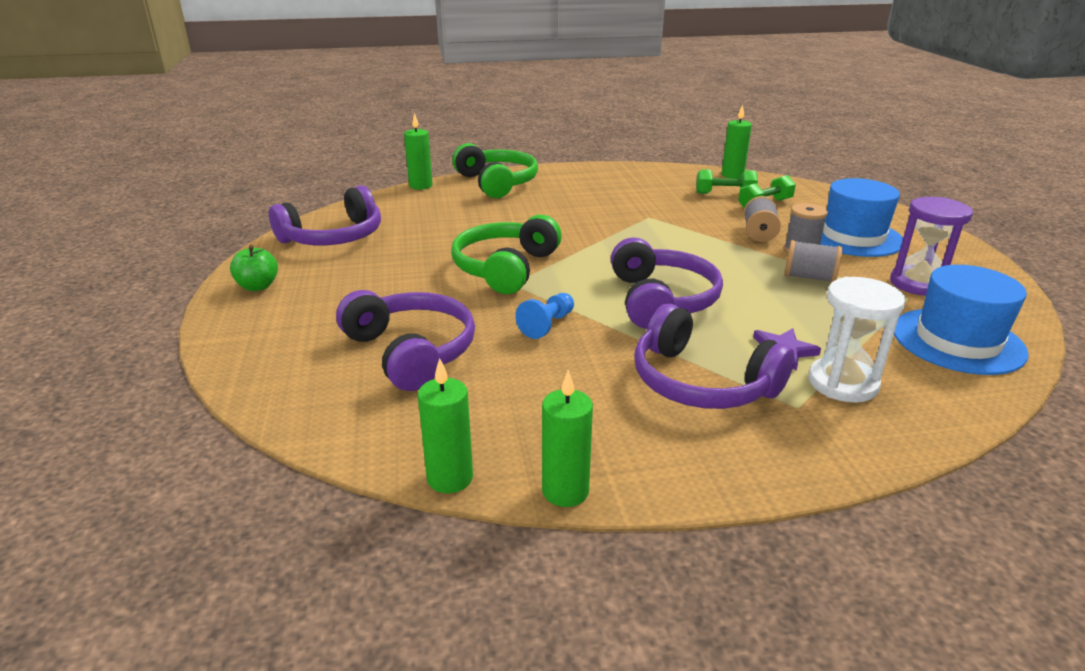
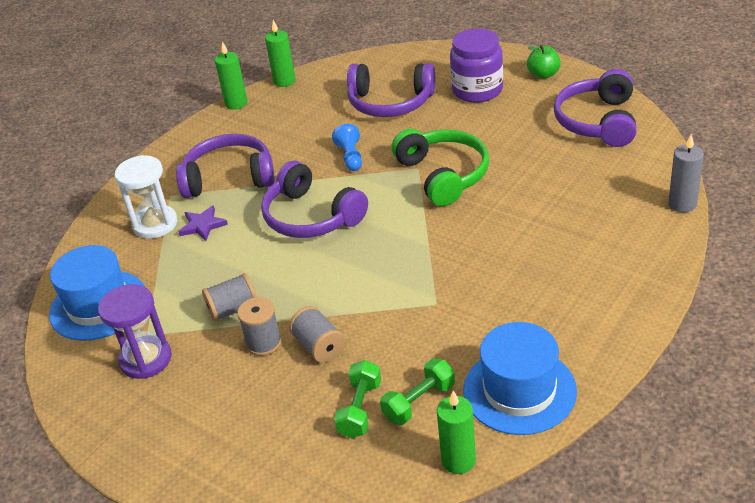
camera: 140 degrees right, 10 degrees up
(327, 309) = (477, 90): none -> purple jar
(421, 186) = (682, 204): green candle -> grey candle
(497, 183) = (638, 255): green headphones -> none
(853, 237) = (233, 402): blue hat -> blue hat (519, 390)

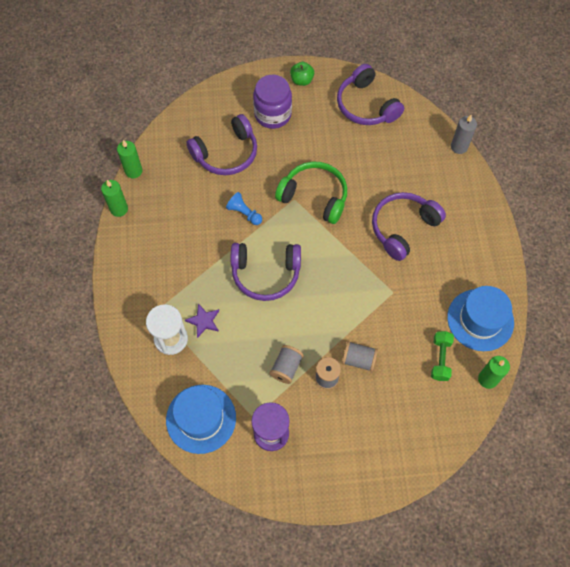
camera: 45 degrees left, 25 degrees up
(229, 178) = (182, 274): purple headphones -> purple headphones (403, 228)
(360, 409) = (416, 383): green dumbbell -> none

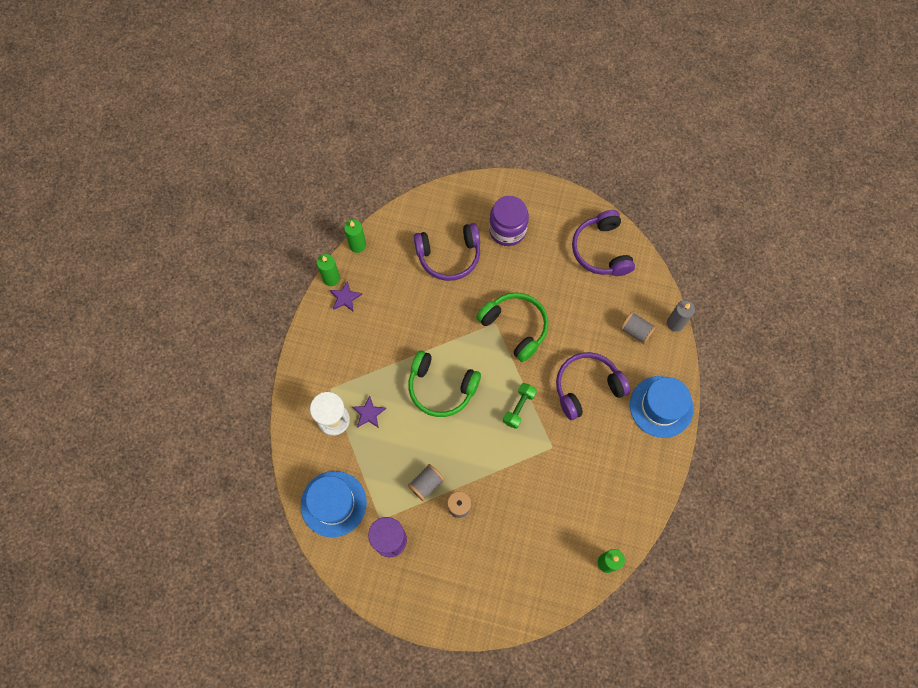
camera: 20 degrees right, 5 degrees up
(139, 222) = (345, 298): none -> purple star
(244, 213) = (443, 321): blue pawn -> none
(265, 274) = (441, 388): purple headphones -> green headphones
(301, 80) = (548, 203): green apple -> none
(358, 360) = (494, 500): grey spool -> grey spool (636, 331)
(440, 359) = (570, 527): green dumbbell -> green dumbbell (519, 408)
(480, 320) = (623, 503): blue hat -> blue hat (661, 406)

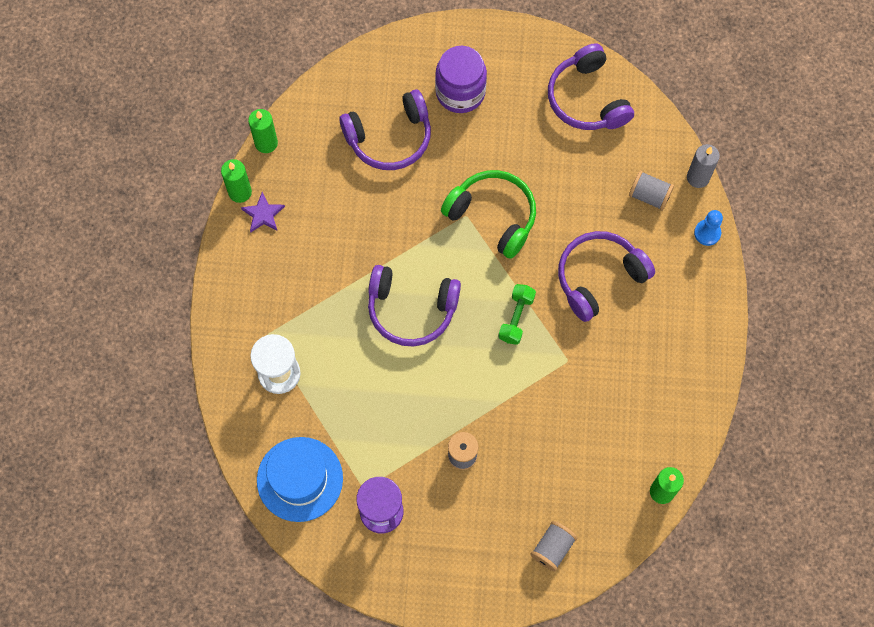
camera: 10 degrees left, 0 degrees up
(369, 413) = (323, 358): purple star -> none
(426, 484) = (415, 434): grey spool -> grey spool (552, 548)
(441, 388) = (411, 309): green headphones -> purple headphones
(661, 406) = (697, 286): blue hat -> none
(675, 367) = (707, 233): none -> blue pawn

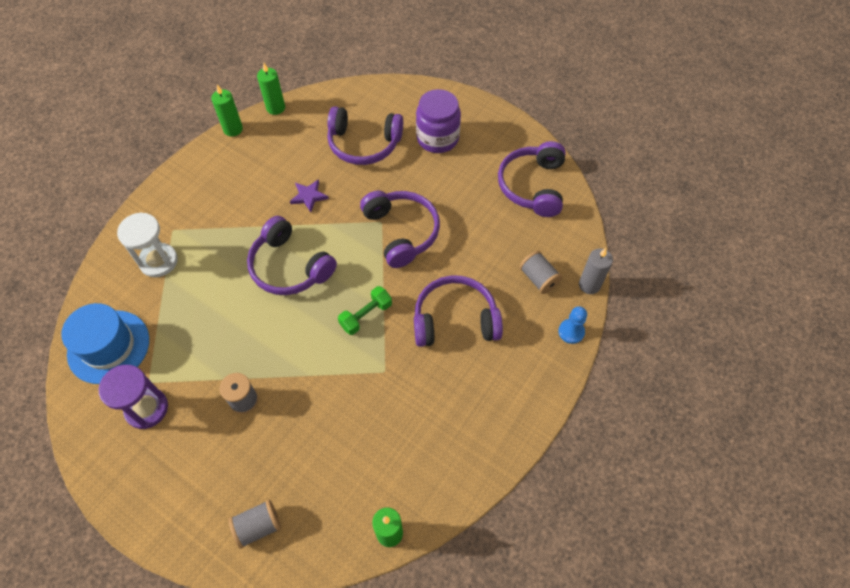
camera: 30 degrees right, 10 degrees down
(263, 214) = (237, 150): purple star -> purple star (308, 196)
(493, 216) = (401, 232): green headphones -> purple headphones

